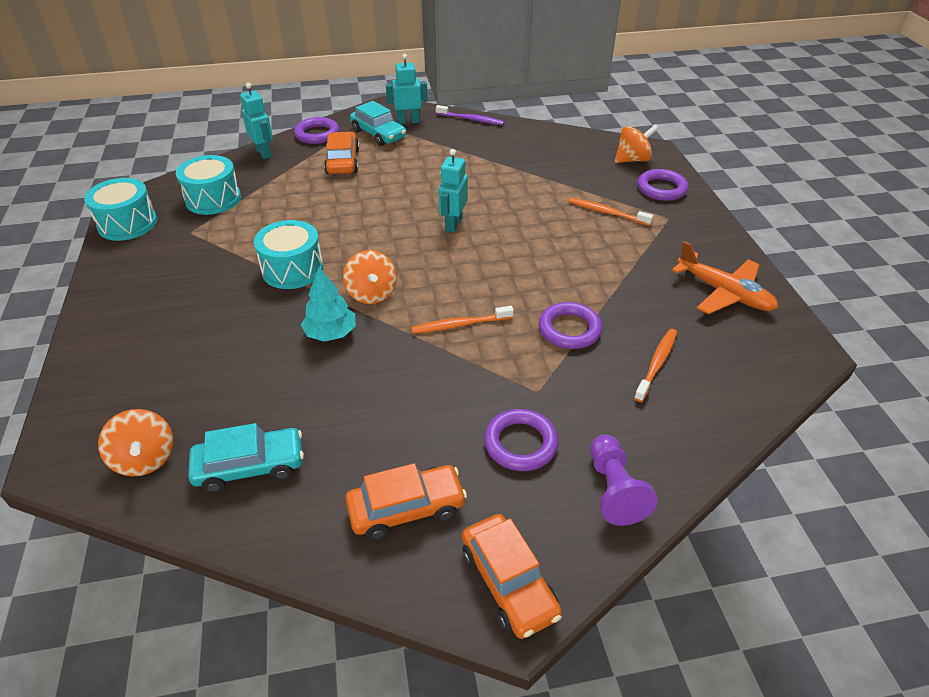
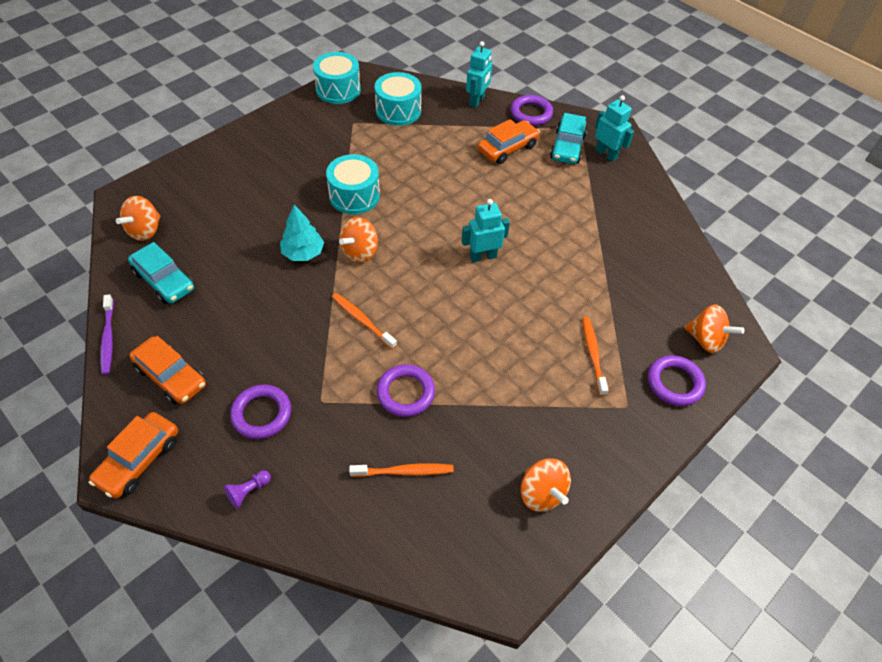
camera: 55 degrees right, 10 degrees up
(471, 119) = (653, 191): purple toothbrush -> purple toothbrush (108, 338)
(614, 490) = (248, 491): purple pawn -> purple pawn, size x0.58
(724, 293) = (541, 493): orange plane -> orange spinning top

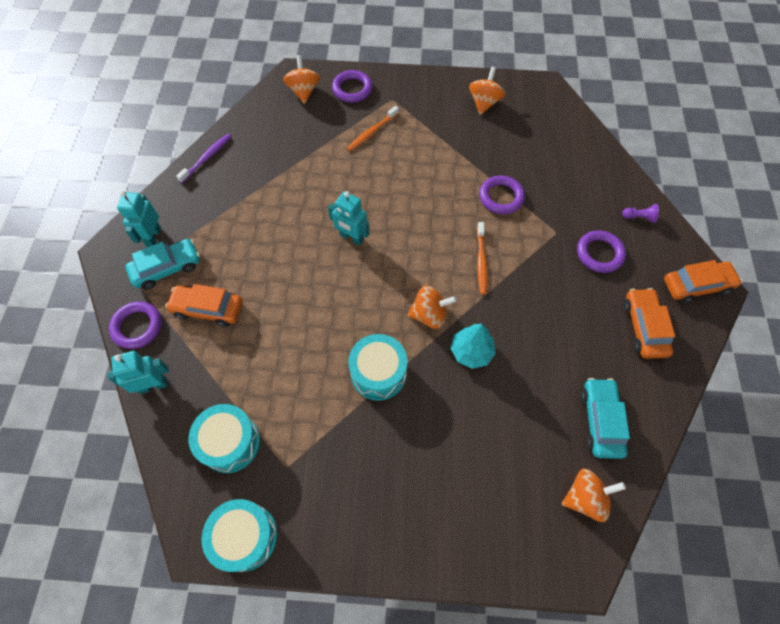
camera: 130 degrees left, 10 degrees up
(108, 338) = (675, 399): purple toothbrush -> purple toothbrush (207, 158)
(404, 471) = (543, 162): orange toothbrush -> none

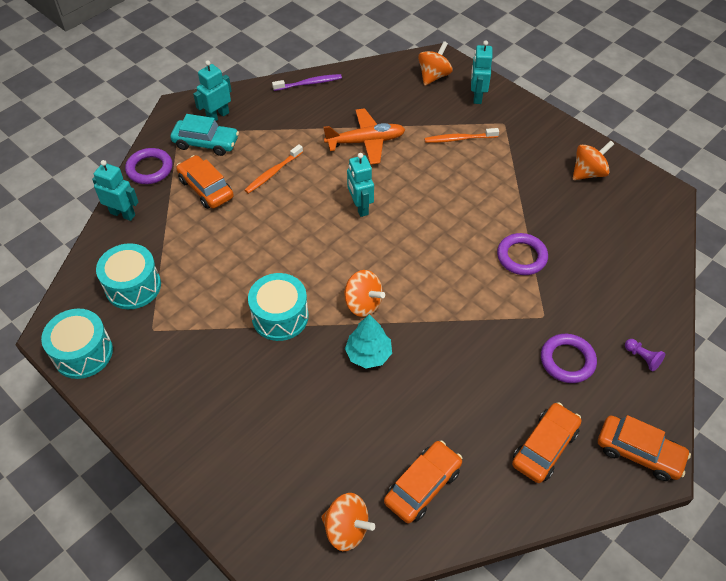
camera: 40 degrees right, 10 degrees down
(303, 179) = (366, 142): none -> orange plane
(352, 89) = (477, 96): purple ring -> turquoise robot
(481, 261) = (449, 294): orange toothbrush -> orange toothbrush (273, 173)
(600, 421) = (422, 486): turquoise car -> orange car

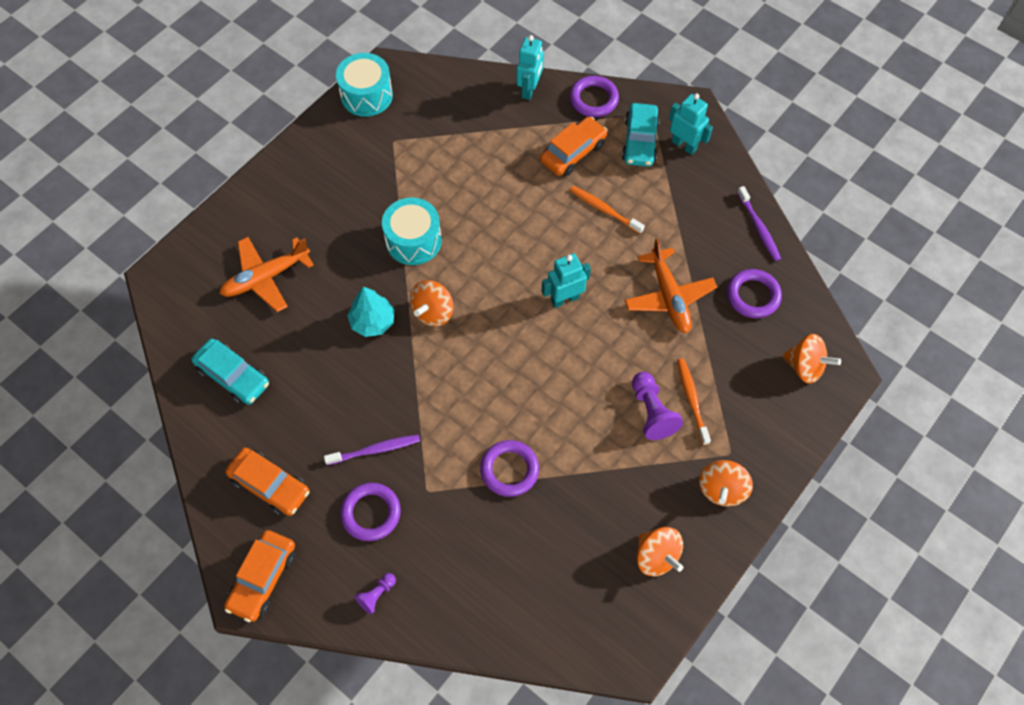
camera: 85 degrees right, 10 degrees up
(133, 286) = (441, 116): turquoise drum -> none
(304, 455) = (266, 278): none -> orange plane
(346, 529) = (196, 318): orange spinning top -> orange spinning top (721, 489)
(370, 94) = (753, 296): none -> purple ring
(422, 486) = (233, 376): orange car -> turquoise car
(469, 163) = (651, 412): none -> purple pawn
(477, 96) = (776, 420): turquoise robot -> none
(505, 356) = (375, 450): none -> purple toothbrush

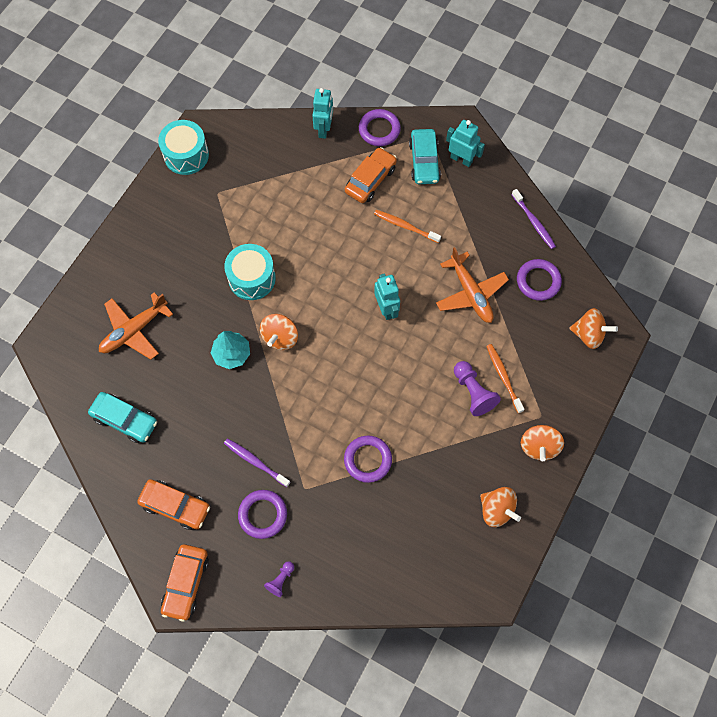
camera: 10 degrees left, 5 degrees up
(375, 450) = (255, 462): purple toothbrush -> purple toothbrush turned 120 degrees counterclockwise
(564, 299) = (386, 309): turquoise robot -> turquoise robot turned 105 degrees clockwise

